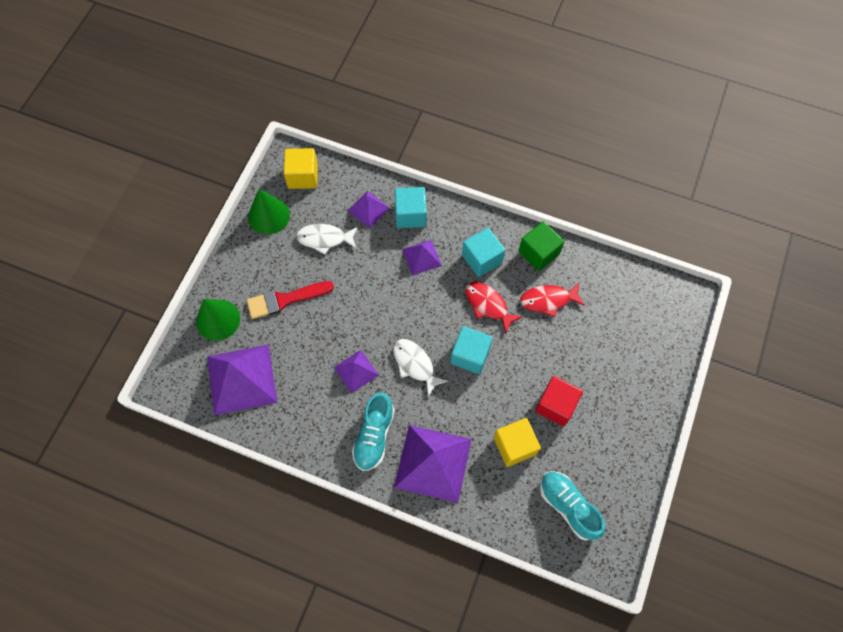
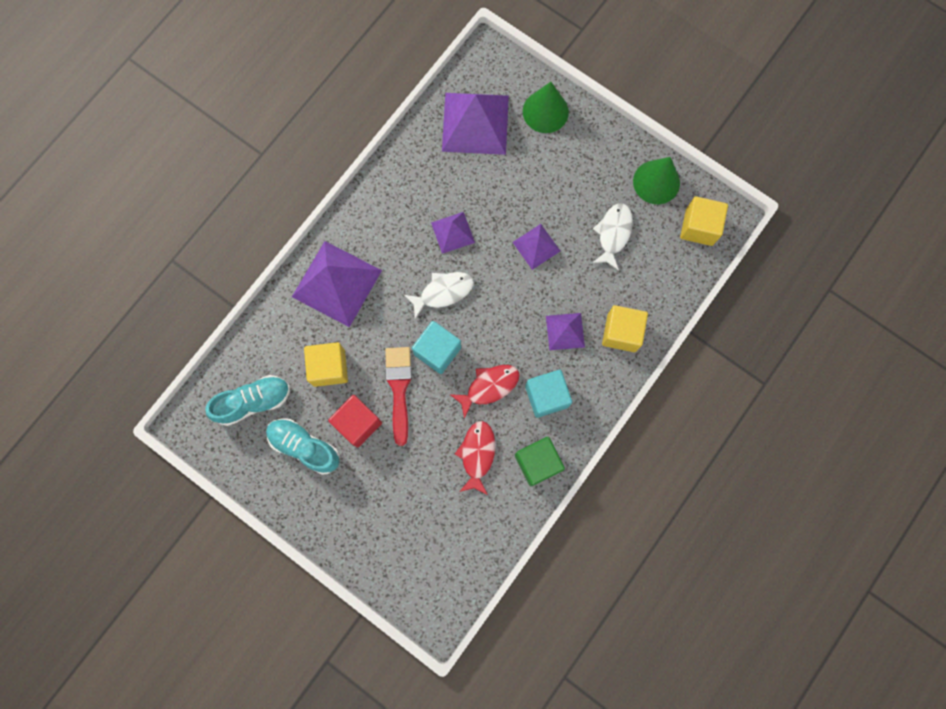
camera: 105 degrees right, 10 degrees up
(285, 299) = (551, 180): red brush -> red brush (399, 389)
(368, 209) = (639, 288): purple pyramid -> purple pyramid (536, 246)
(374, 435) = (381, 234): turquoise shoe -> turquoise shoe (305, 447)
(410, 215) = (621, 333): turquoise cube -> yellow cube

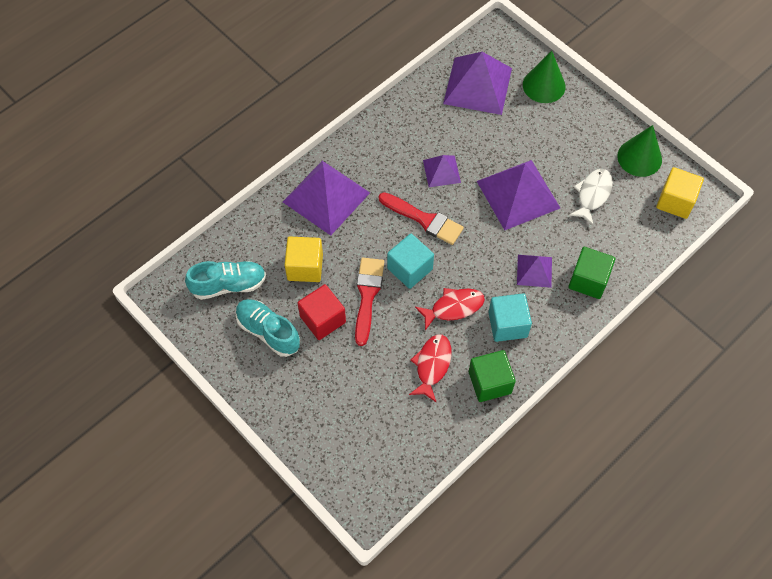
camera: 10 degrees right, 15 degrees down
(443, 292) = (424, 219): white fish -> red brush
(536, 246) = (518, 194): purple pyramid -> purple pyramid, size x1.89
(621, 333) = (588, 280): yellow cube -> green cube

